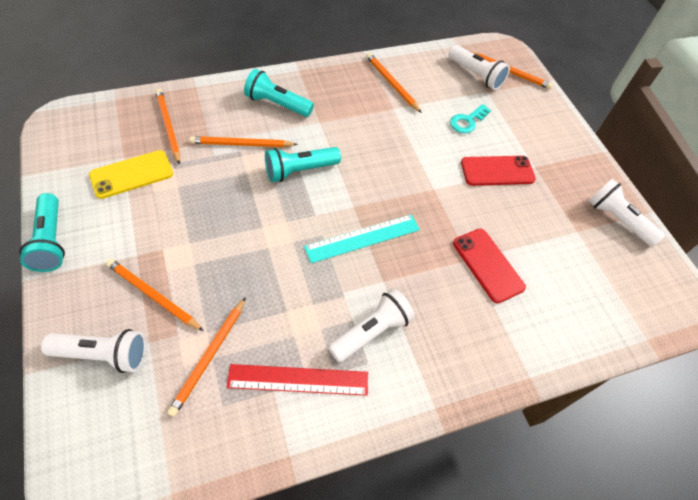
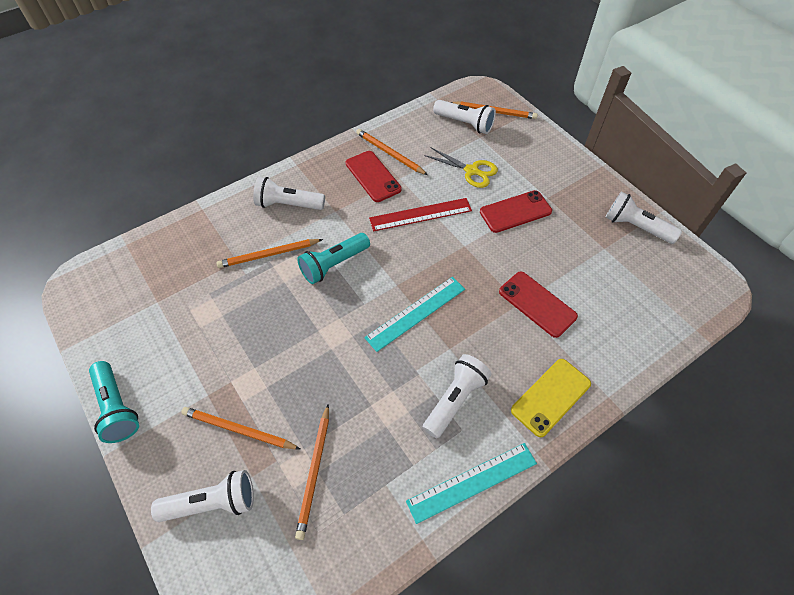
camera: 10 degrees left, 0 degrees up
(132, 174) = (172, 316): yellow phone -> yellow phone (551, 397)
(168, 126) = (190, 257): orange pencil -> none
(277, 104) = (288, 204): turquoise flashlight -> white flashlight
(298, 380) = (405, 467): red ruler -> red ruler (420, 214)
(359, 416) = (472, 482): none -> turquoise ruler
(367, 100) = (373, 176): none -> red phone
(467, 121) = (472, 171): turquoise key -> yellow scissors

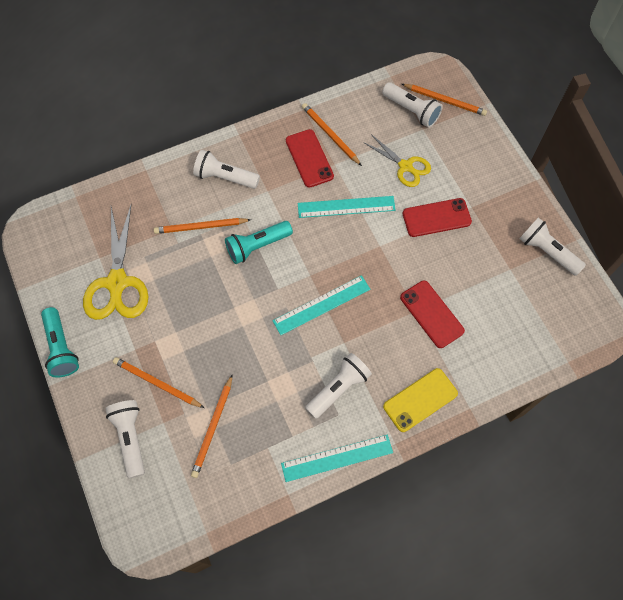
camera: 10 degrees right, 10 degrees up
(180, 326) = (117, 284): none -> yellow scissors
(212, 503) = (131, 438): white flashlight -> white flashlight turned 105 degrees counterclockwise
(420, 214) = (346, 207): red ruler -> turquoise ruler

